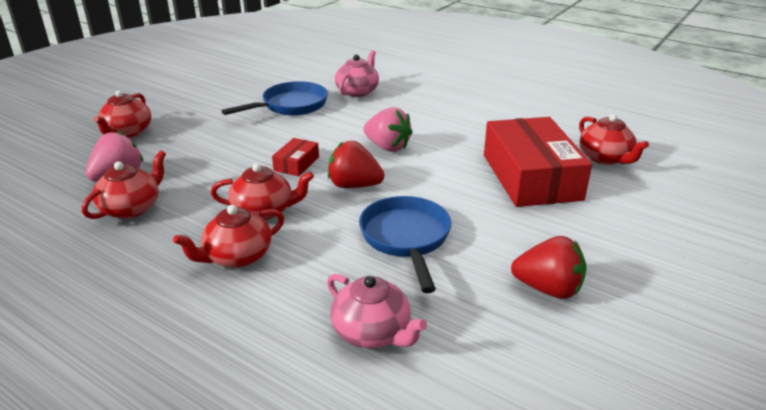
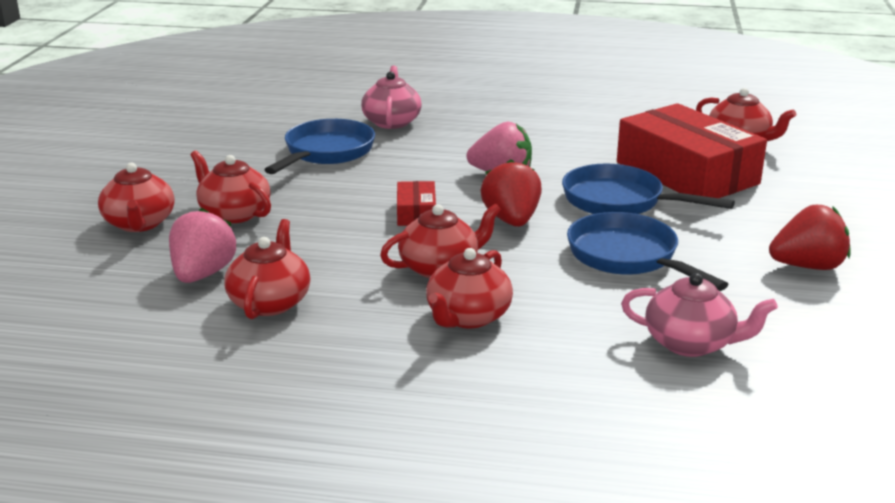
camera: 25 degrees left, 5 degrees down
(186, 137) = (234, 213): none -> red teapot
(354, 185) = (511, 220): red strawberry -> red strawberry turned 90 degrees clockwise
(451, 189) = (620, 201): none -> blue pan

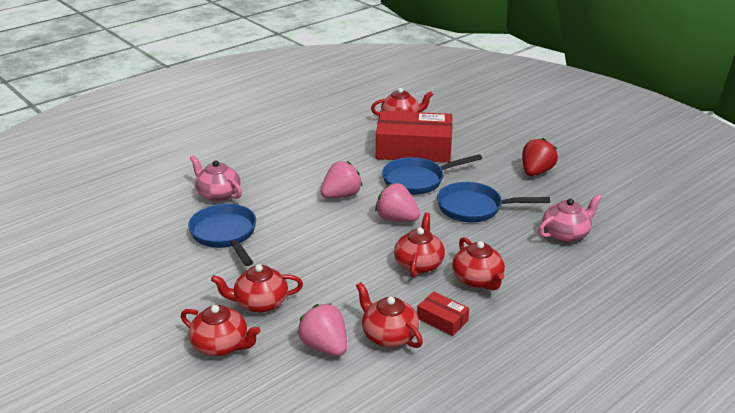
camera: 50 degrees left, 5 degrees up
(416, 213) = (348, 242): red box -> red box (442, 319)
(511, 220) = (396, 219): red strawberry -> pink strawberry

